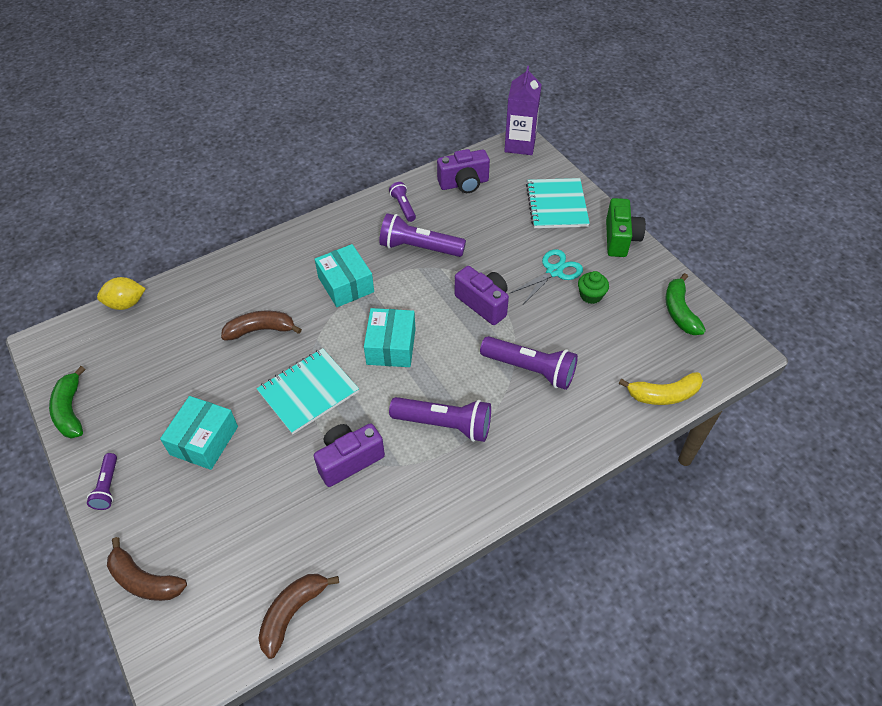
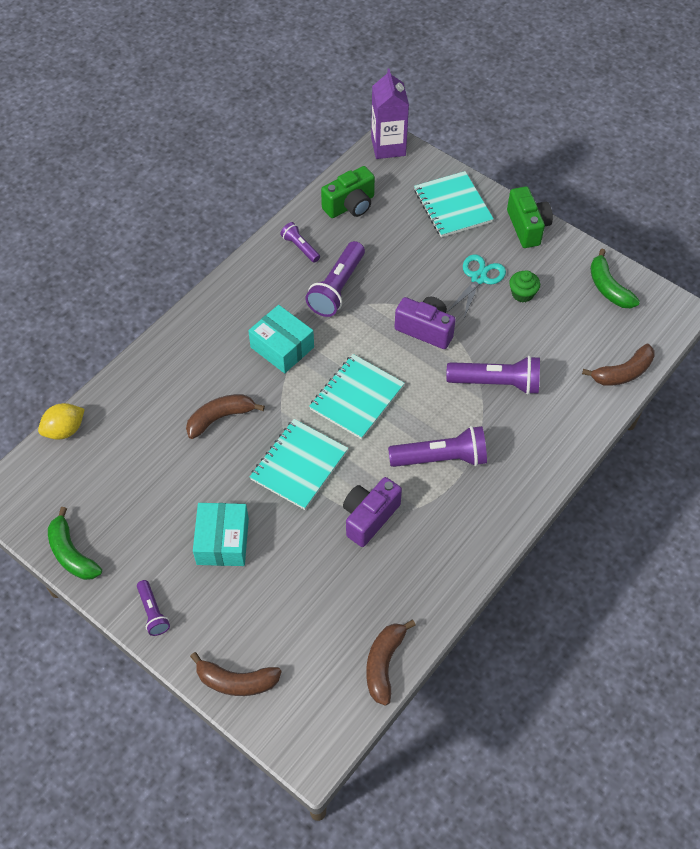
camera: 20 degrees left, 5 degrees up
(391, 346) = (357, 398): turquoise box -> turquoise notebook
(419, 248) = (337, 288): purple flashlight -> purple flashlight turned 60 degrees counterclockwise
(464, 183) = (350, 205): purple camera -> green camera
(663, 395) = (623, 372): yellow banana -> brown banana

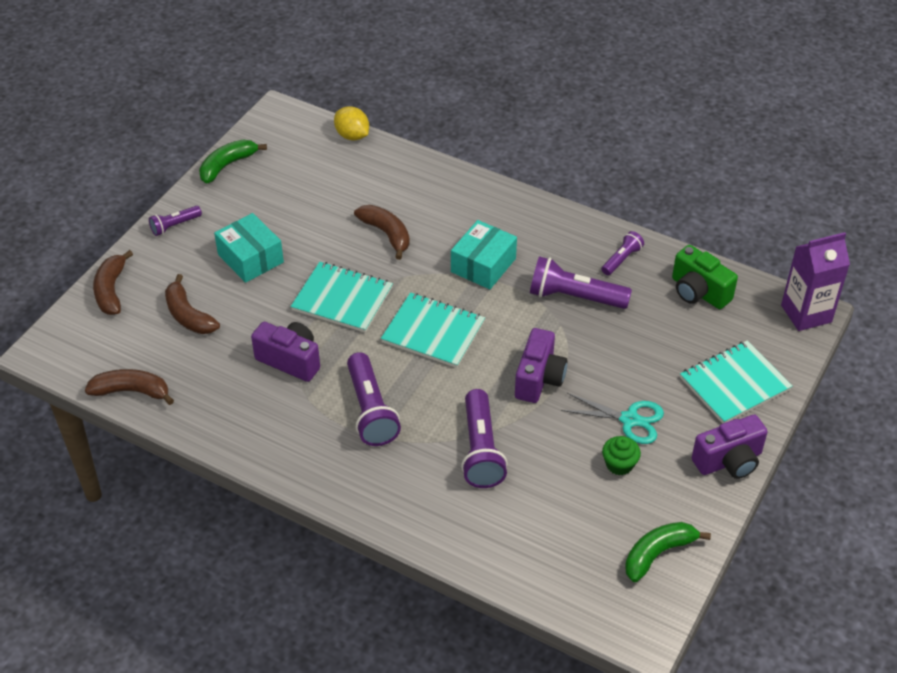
camera: 80 degrees right, 10 degrees down
(222, 541) = (250, 258): turquoise box -> turquoise box turned 60 degrees clockwise
(527, 227) = (729, 461): green camera -> purple camera
(623, 372) = (527, 575): brown banana -> brown banana (188, 315)

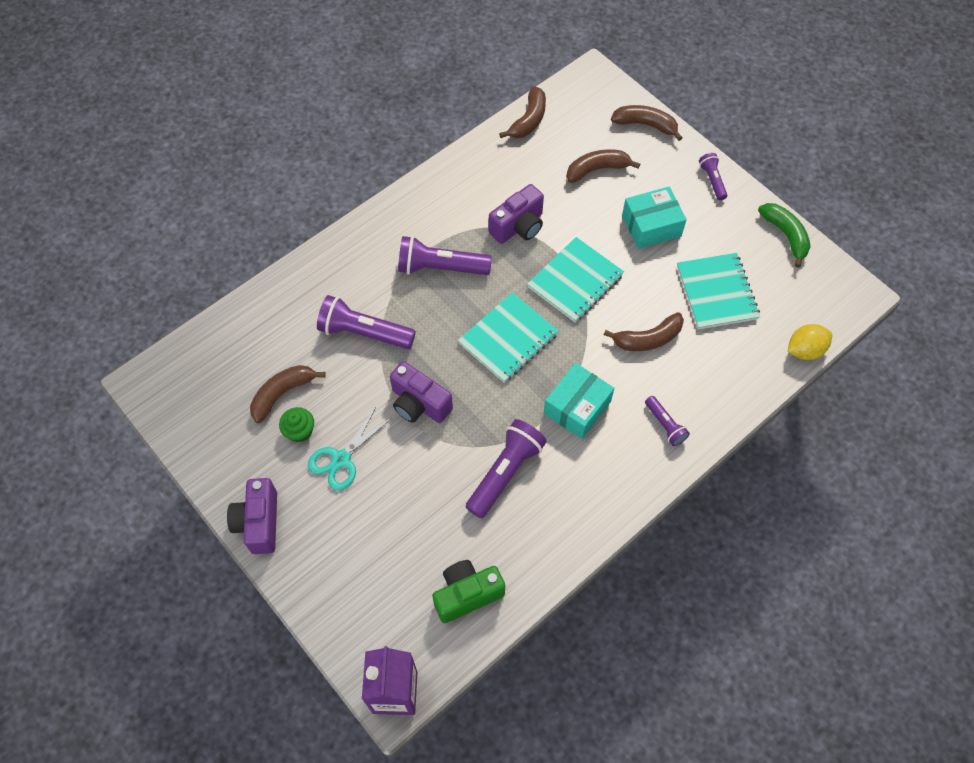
camera: 110 degrees right, 15 degrees up
(483, 265) = (577, 407): turquoise box -> turquoise box turned 75 degrees clockwise
(587, 495) = (282, 394): none -> brown banana
(621, 259) = (539, 538): purple flashlight -> purple flashlight (665, 425)
(658, 553) = (202, 423): green banana -> none
(734, 384) = (339, 571): turquoise notebook -> turquoise notebook (716, 292)

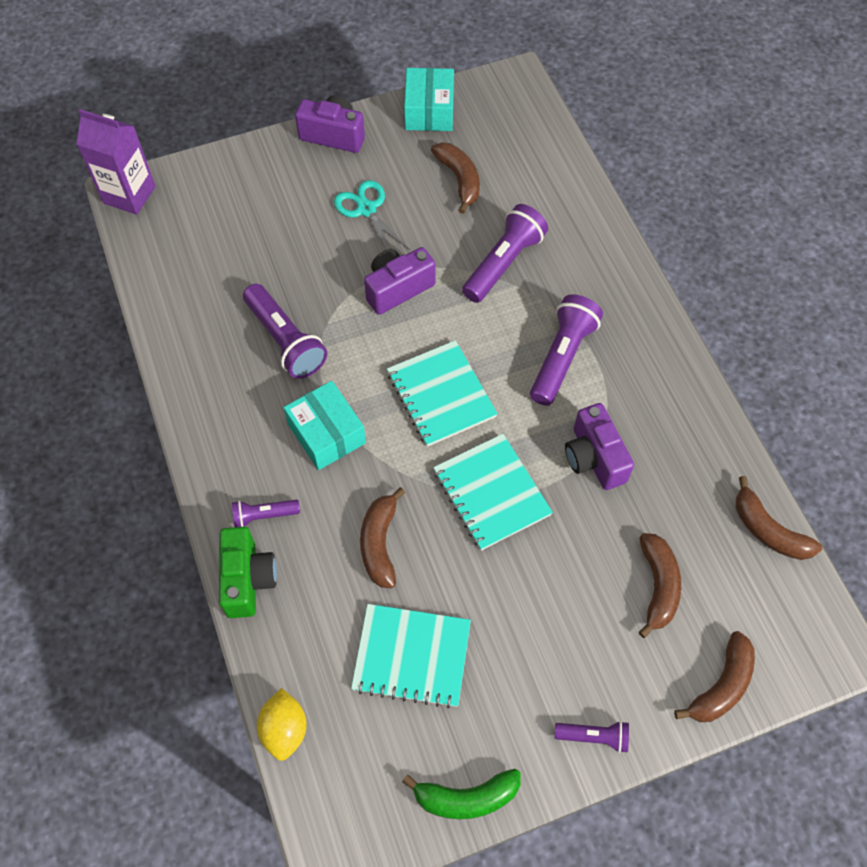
camera: 110 degrees right, 0 degrees up
(299, 431) = (412, 184): green cupcake -> none
(467, 594) = (182, 271): green camera -> green camera (248, 579)
(651, 226) = (543, 618): turquoise box -> turquoise box (429, 111)

